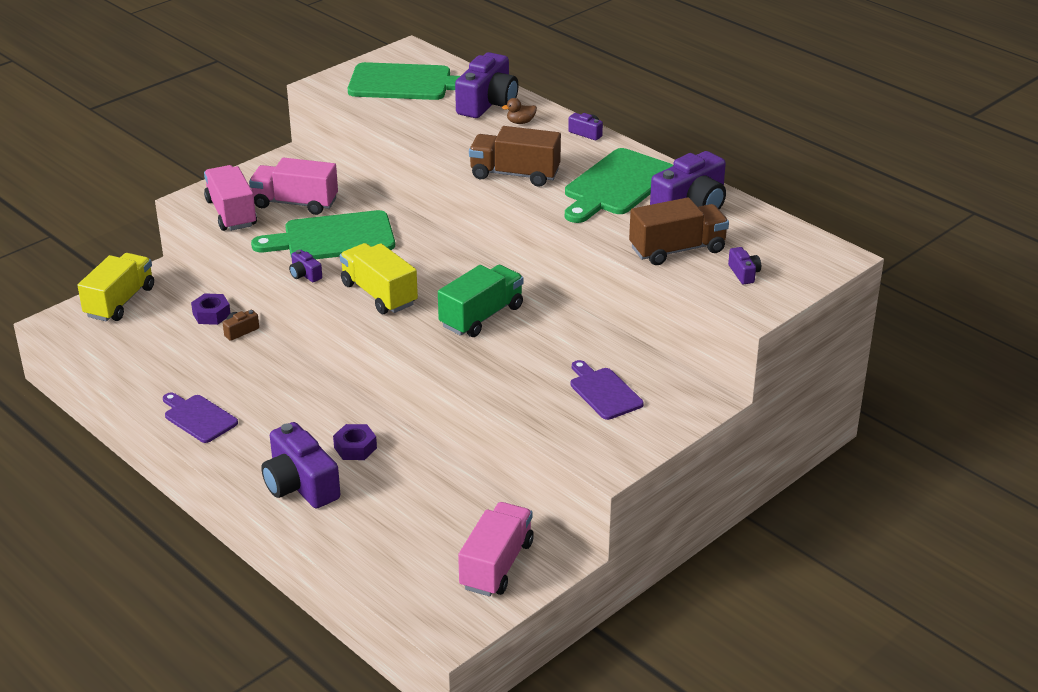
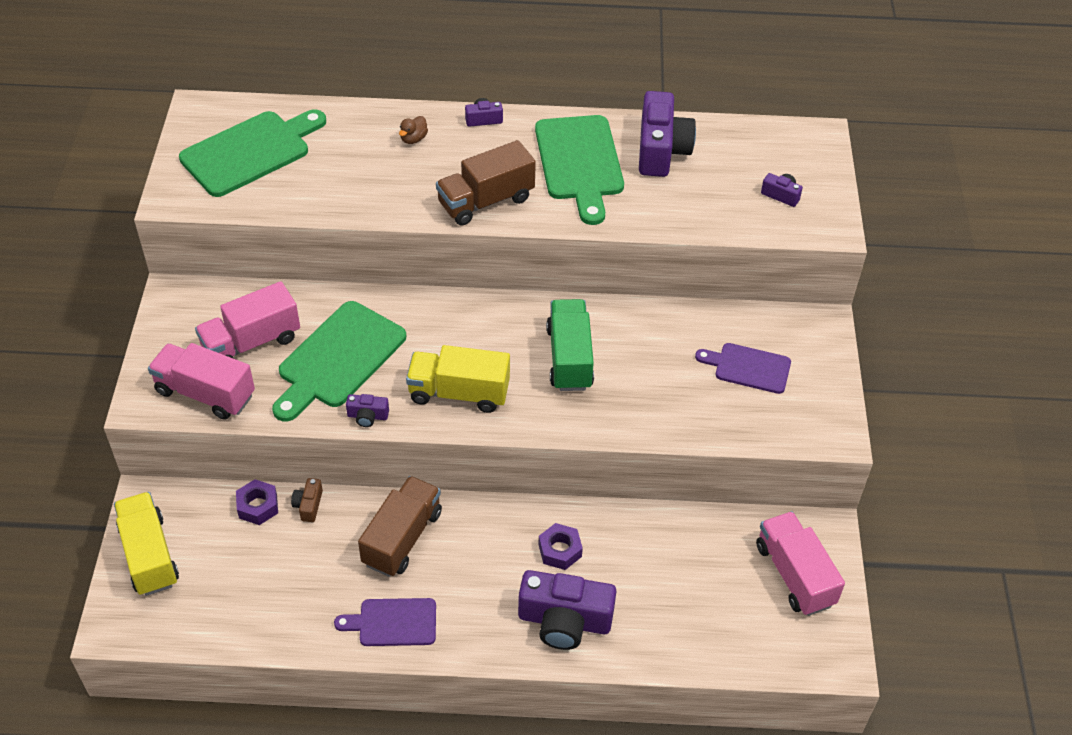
camera: 45 degrees left, 15 degrees up
(488, 103) = (357, 133): purple camera -> none
(677, 250) = (708, 202): brown truck -> brown truck (402, 538)

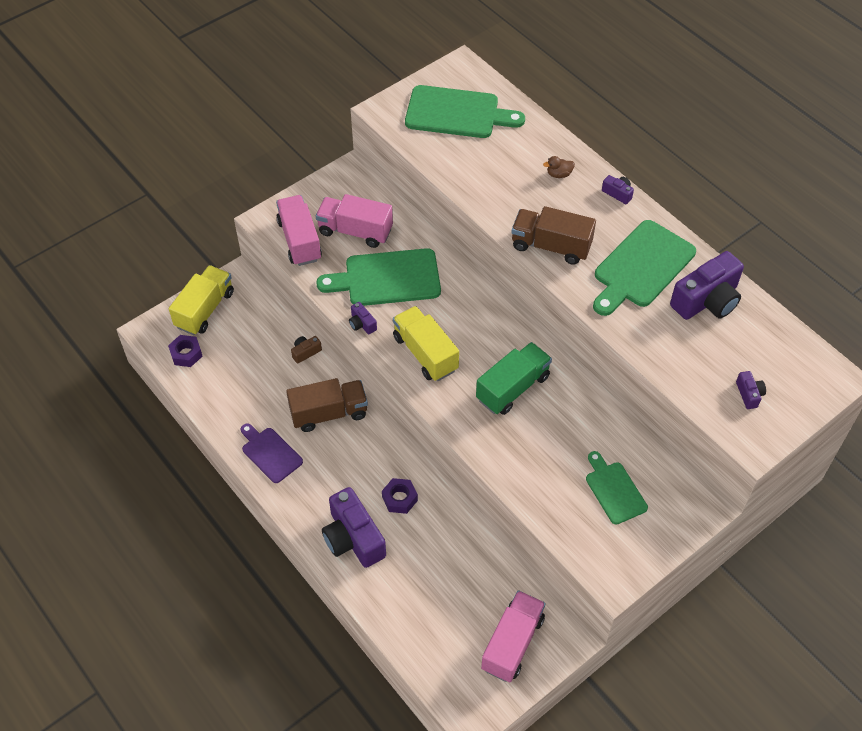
camera: 50 degrees right, 5 degrees up
(258, 506) = (281, 330): purple nut -> purple nut (186, 354)
(748, 368) = (614, 490): purple cutting board -> green cutting board

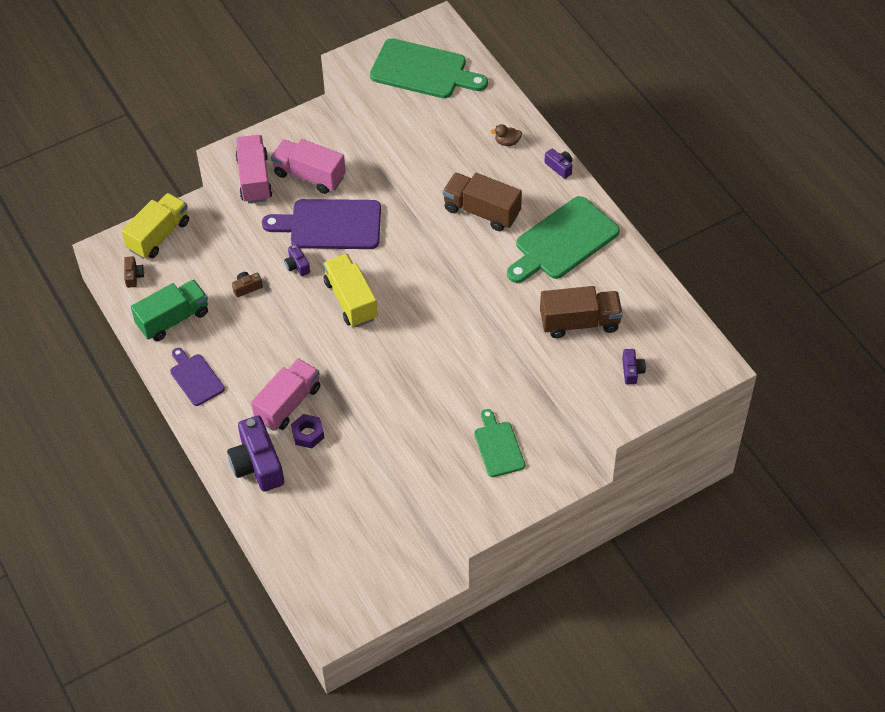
camera: 10 degrees right, 0 degrees up
(186, 354) = (134, 276): purple nut -> brown camera
(329, 413) = (257, 347): brown truck -> brown truck (579, 322)
(387, 278) = (330, 225): green cutting board -> purple cutting board
(512, 388) = (426, 342): green truck -> green truck (173, 319)
(512, 643) = (383, 575): pink truck -> pink truck (288, 404)
(707, 300) = (617, 280): purple camera -> none

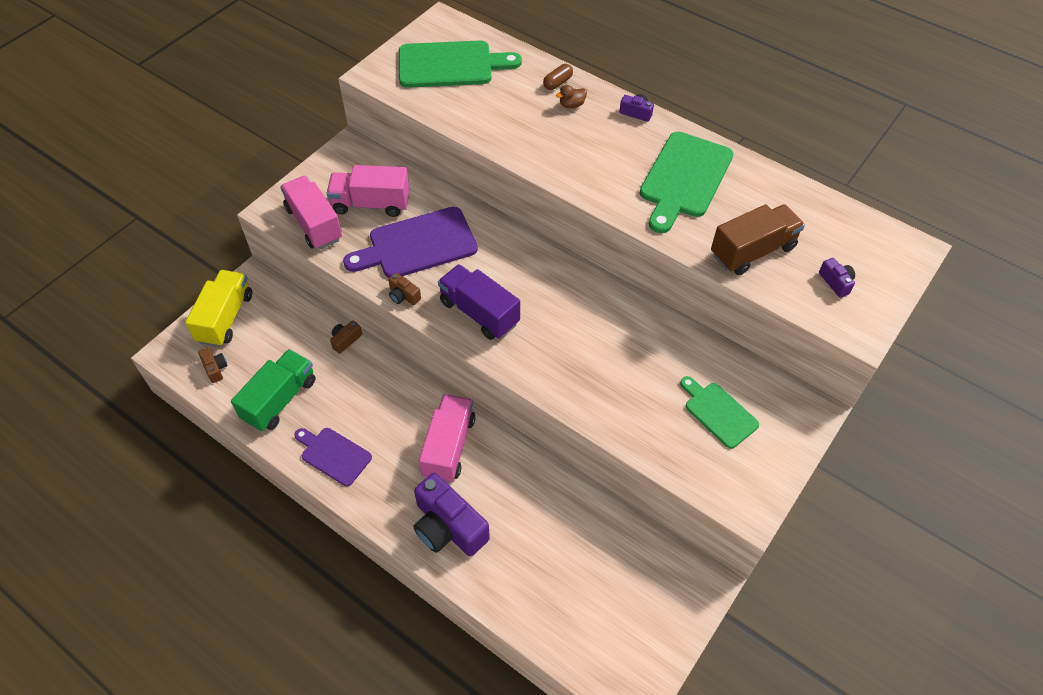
camera: 25 degrees left, 0 degrees up
(297, 265) = (403, 296): purple camera -> brown camera
(308, 434) = (486, 472): purple nut -> none
(351, 300) = (479, 313): yellow truck -> purple truck
(481, 211) = (586, 175): brown truck -> none
(507, 116) = (557, 83): none -> brown capsule

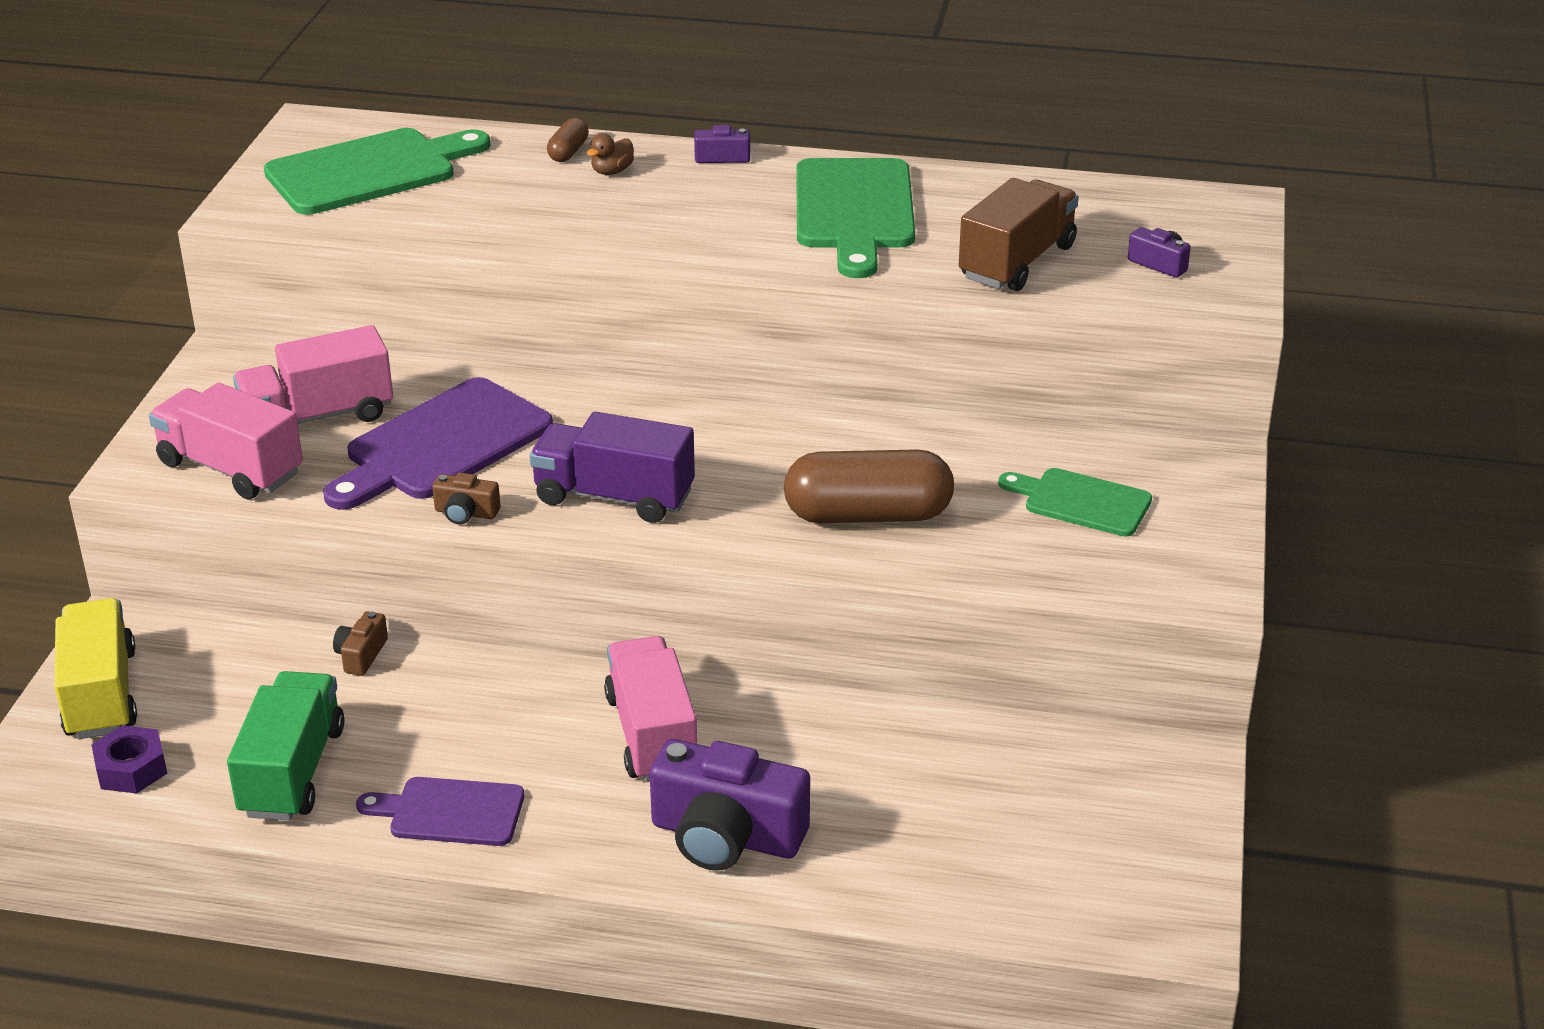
camera: 25 degrees left, 20 degrees down
(215, 368) = (131, 769): brown camera -> purple nut
(598, 376) = (867, 515): none -> brown capsule

